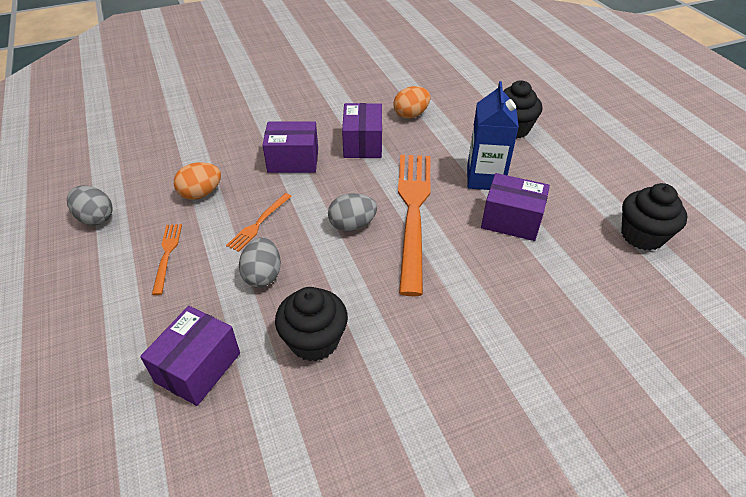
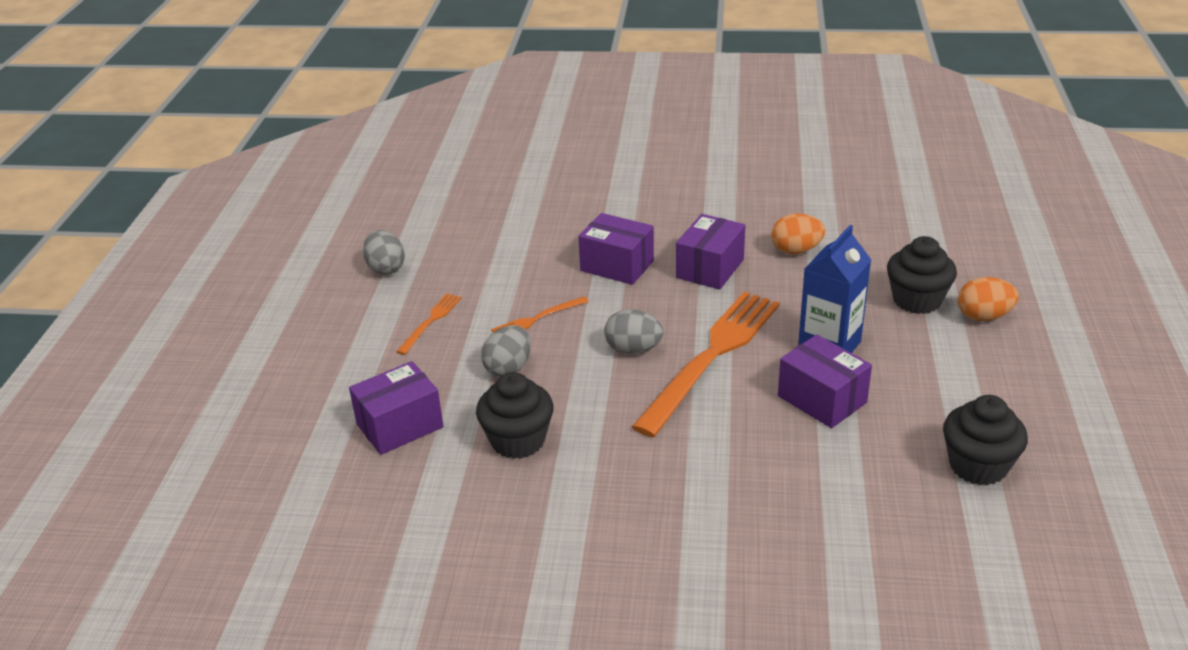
camera: 30 degrees right, 10 degrees down
(201, 194) = (498, 273): orange egg -> orange egg (983, 316)

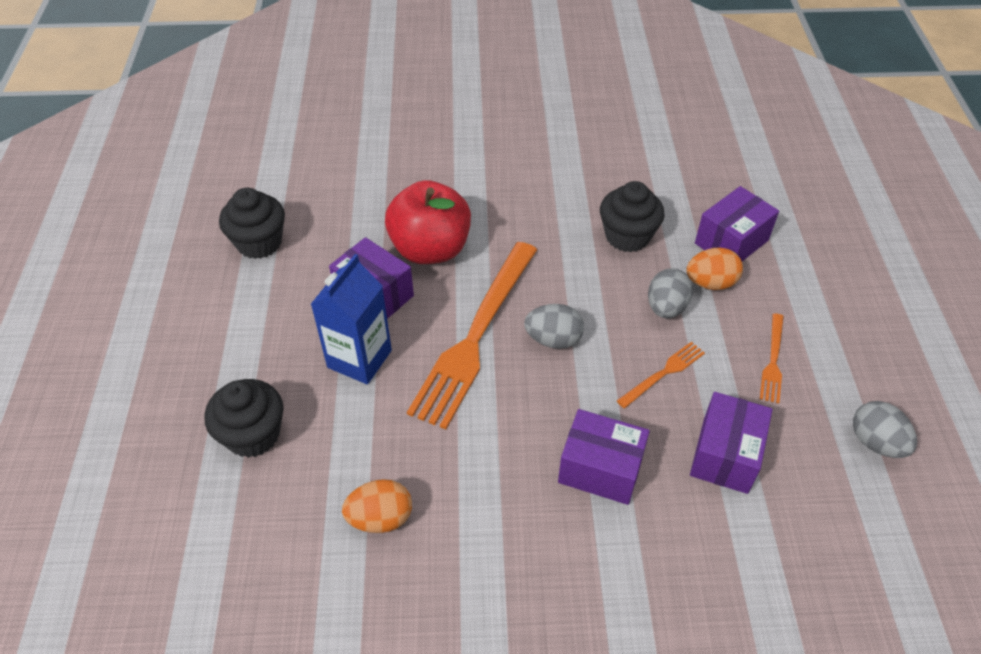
camera: 170 degrees right, 15 degrees up
(710, 268) = (487, 472): purple box -> purple box (725, 455)
(759, 443) = (430, 249): none -> red apple
(983, 316) = (188, 414): orange egg -> orange egg (710, 283)

